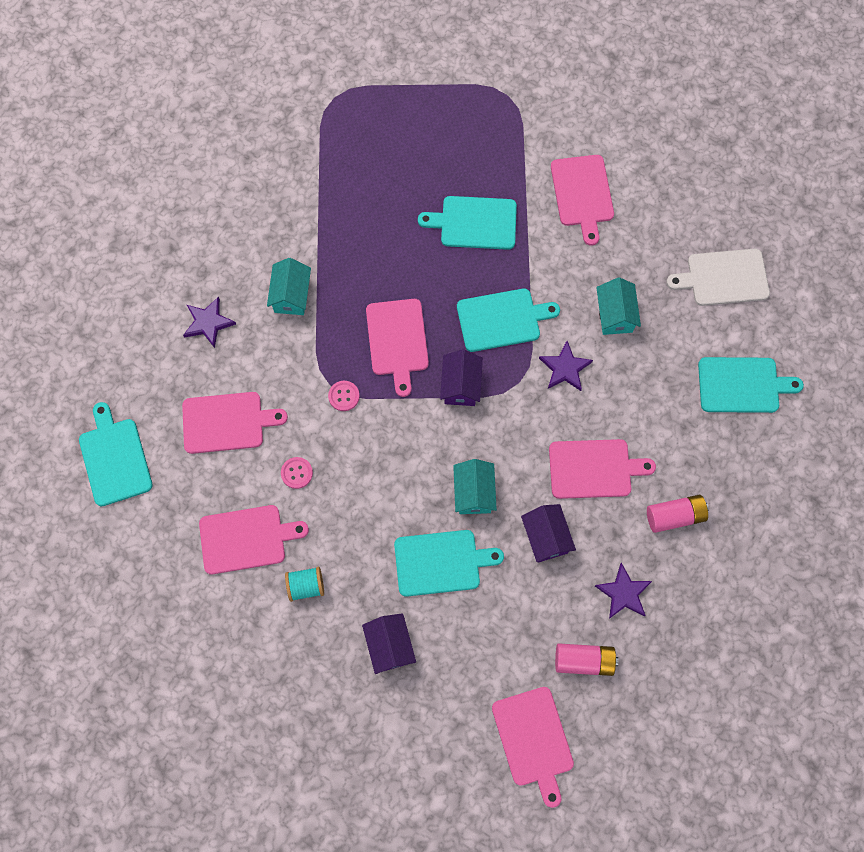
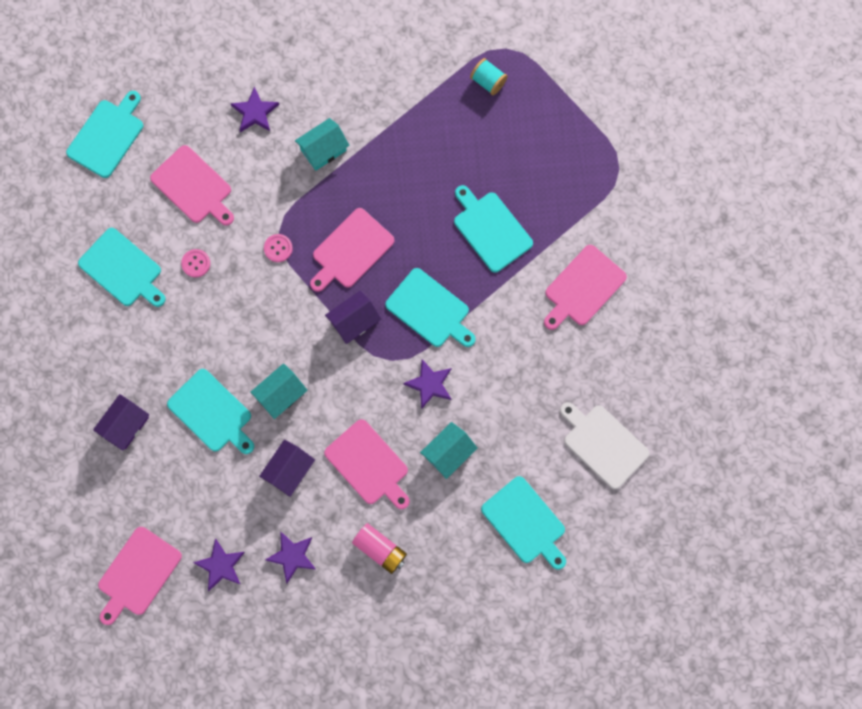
camera: 50 degrees right, 5 degrees up
(246, 539) = (122, 269): pink cutting board -> turquoise cutting board
(306, 586) = (122, 336): turquoise spool -> turquoise spool (488, 81)
(584, 661) = (221, 565): pink battery -> purple star
(615, 315) = (503, 387): turquoise house -> turquoise house (448, 453)

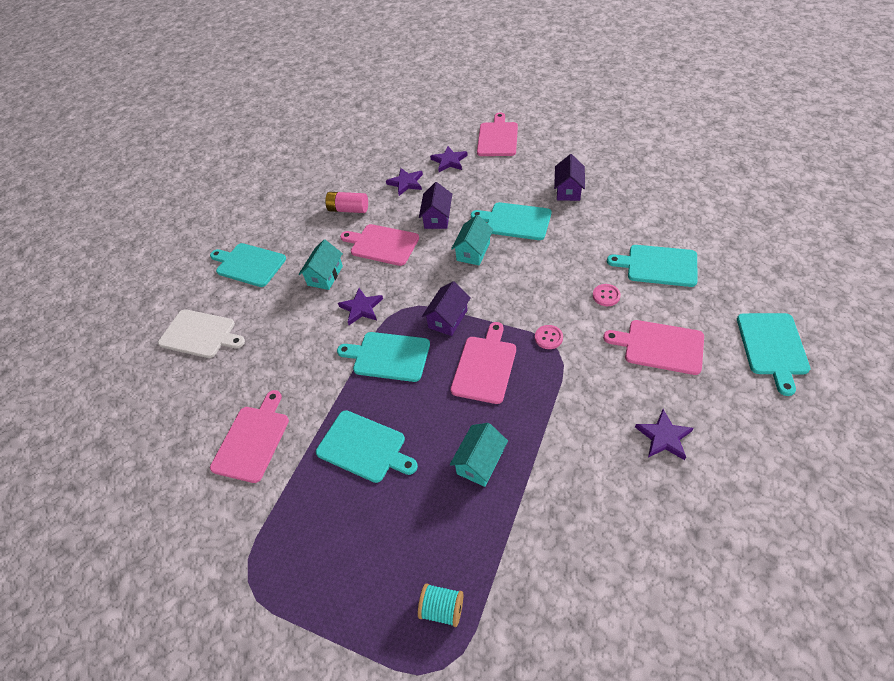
camera: 160 degrees right, 25 degrees down
(323, 150) = (570, 437): turquoise house -> turquoise house (480, 462)

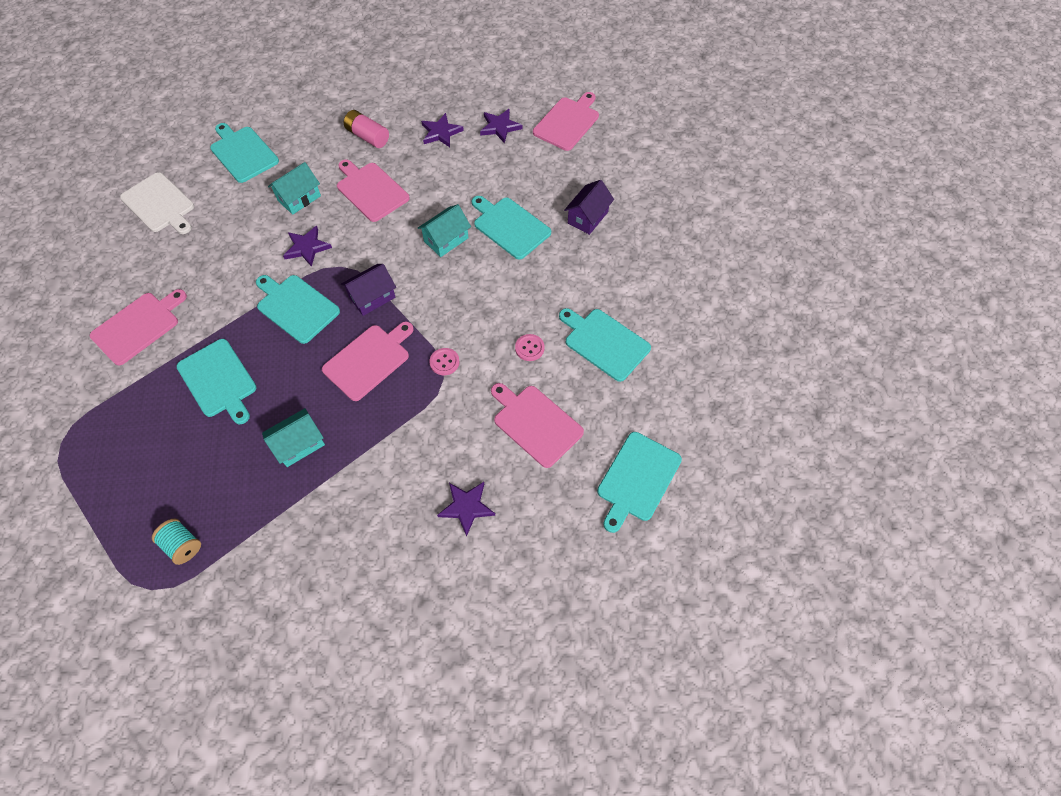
camera: 20 degrees right, 10 degrees up
(437, 218) = (441, 186): purple house -> none

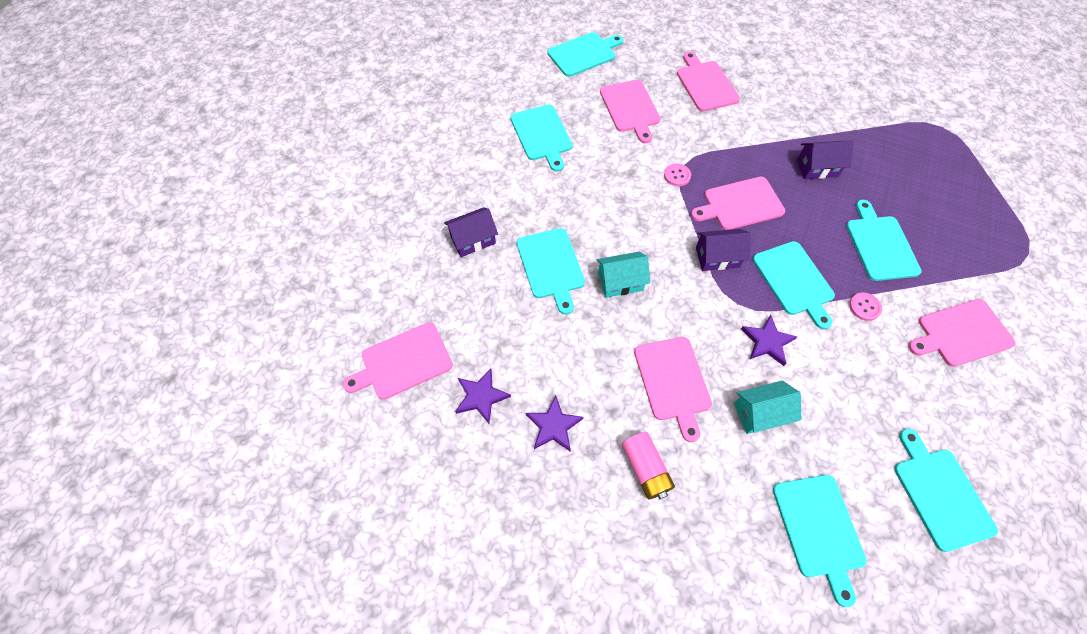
camera: 150 degrees left, 0 degrees up
(159, 204) = (940, 494): white cutting board -> turquoise cutting board
(183, 545) = (917, 141): turquoise spool -> none
(299, 444) = (817, 168): turquoise house -> purple house
(466, 507) = (706, 84): purple star -> pink cutting board
(529, 348) = (602, 156): pink button -> pink button (864, 307)

